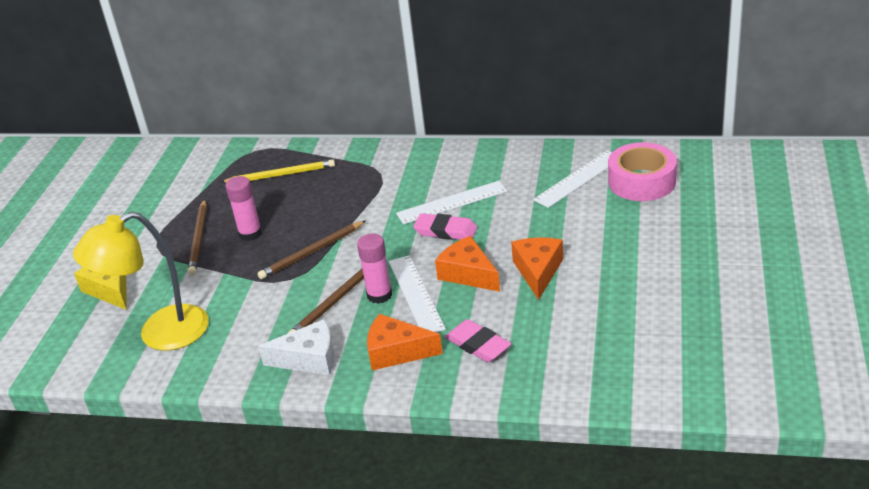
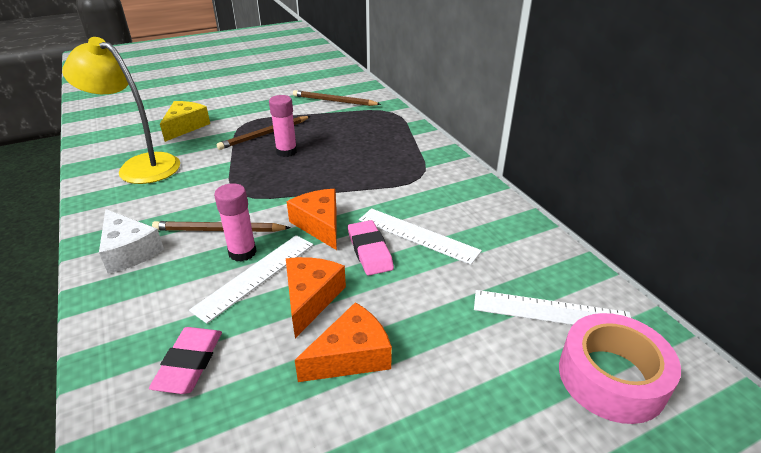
camera: 50 degrees right, 0 degrees up
(281, 175) = (372, 133): yellow pencil -> none
(312, 252) = (282, 189): brown pencil -> brown pencil (334, 101)
(396, 352) = (156, 303): orange cheese -> orange cheese (319, 225)

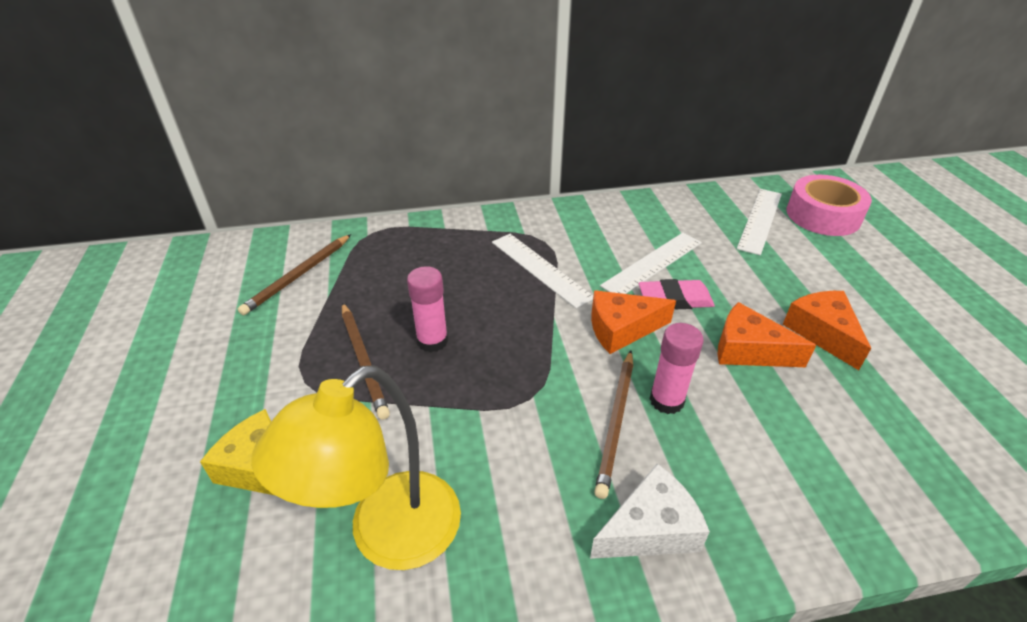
camera: 75 degrees left, 5 degrees up
(189, 363) = (850, 451): pink eraser -> none
(256, 276) = (711, 390): white ruler -> white ruler (540, 269)

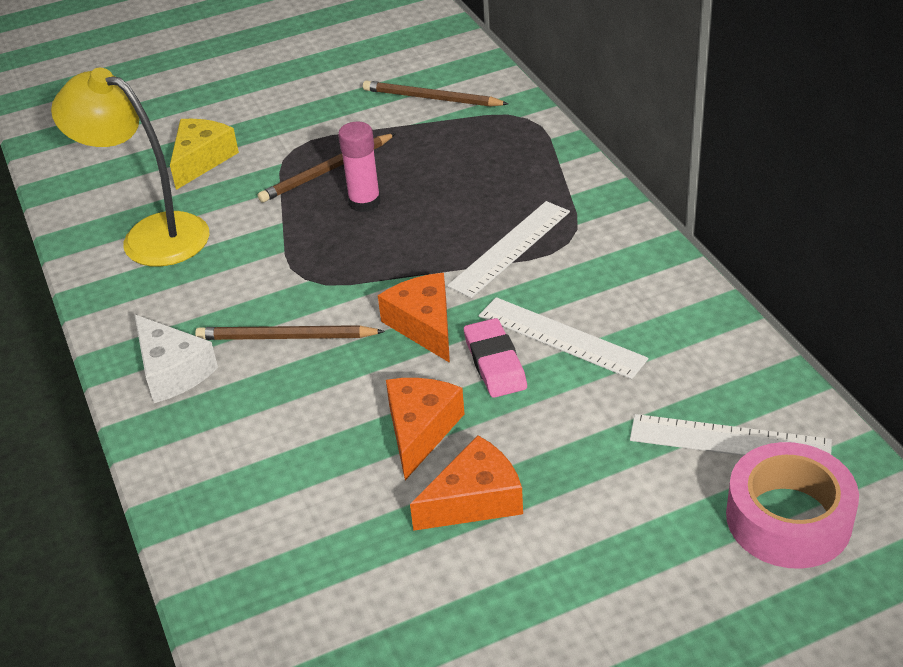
camera: 80 degrees right, 0 degrees up
(666, 400) = (323, 369): pink glue stick -> none

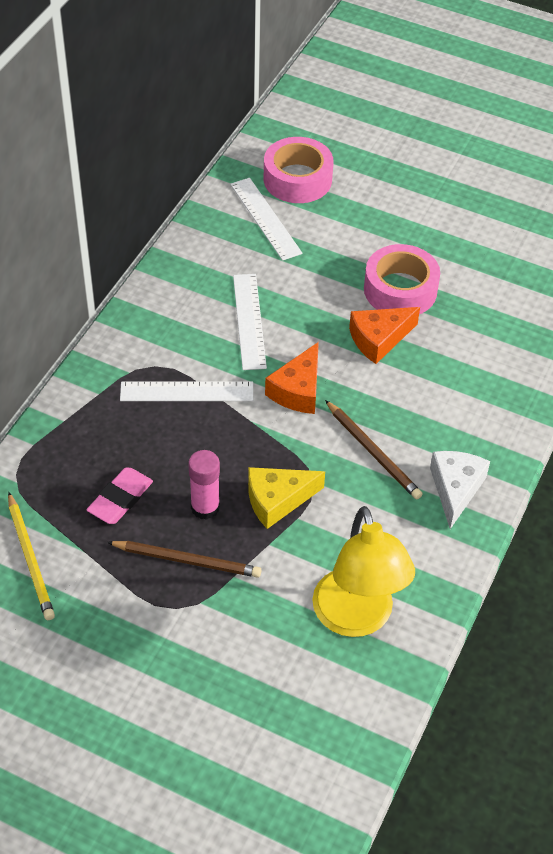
camera: 135 degrees left, 10 degrees up
(201, 160) = (243, 665): yellow cheese -> yellow cheese (277, 500)
(431, 98) = (30, 559): brown pencil -> yellow pencil
(475, 500) = (400, 290): orange cheese -> pink tape
(495, 363) = (298, 338): pink eraser -> pink eraser (120, 499)

